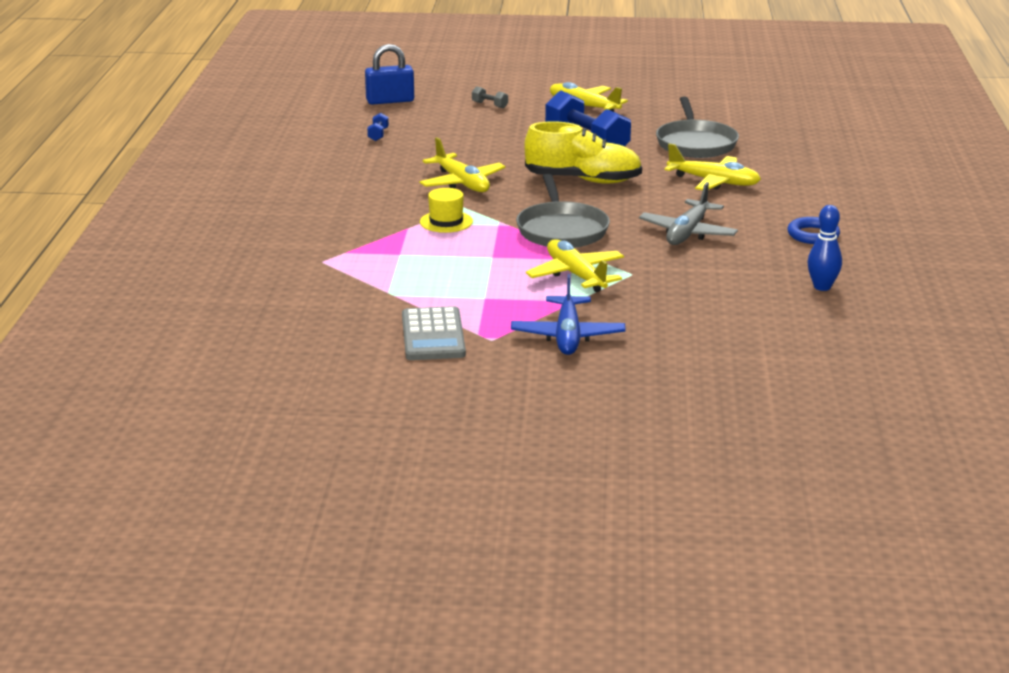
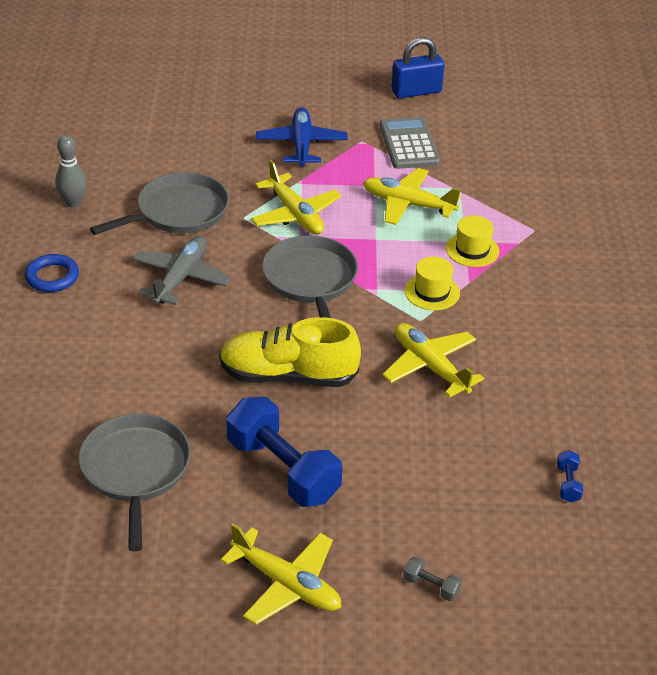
camera: 175 degrees right, 15 degrees up
(390, 101) = (588, 597): blue padlock -> blue padlock (416, 91)
(395, 247) = (472, 250): none -> yellow hat
(703, 278) = (178, 212): none -> grey pan
(714, 182) = (132, 375): yellow plane -> yellow plane (408, 204)
(822, 287) = (73, 202): blue bowling pin -> grey bowling pin

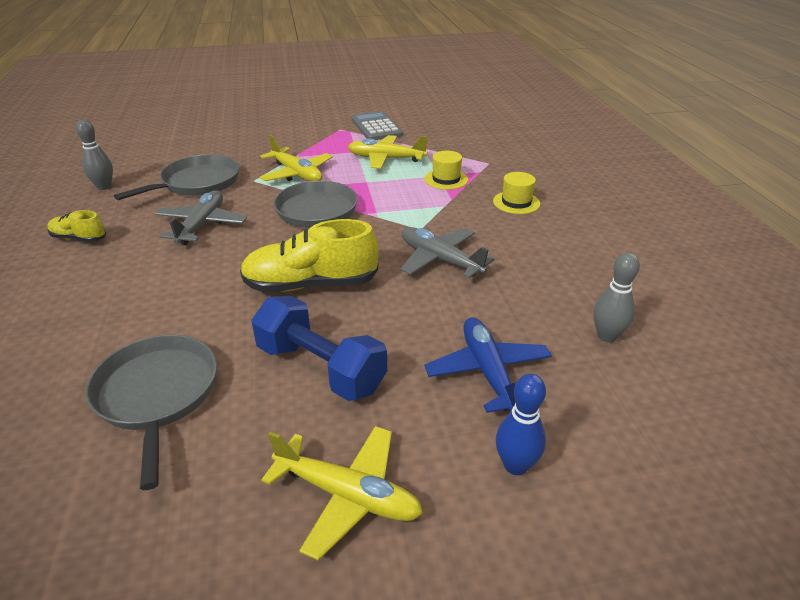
camera: 10 degrees left, 5 degrees down
(52, 277) = (79, 238): blue ring -> yellow shoe
(301, 144) = (294, 135): blue plane -> blue plane (488, 372)
(416, 91) = (373, 102): blue padlock -> none
(430, 366) = (440, 260): yellow plane -> grey plane
(431, 586) = (515, 465): grey dumbbell -> blue bowling pin
(432, 292) = (423, 209): yellow hat -> yellow hat (516, 202)
(568, 484) = (607, 336): blue dumbbell -> grey bowling pin

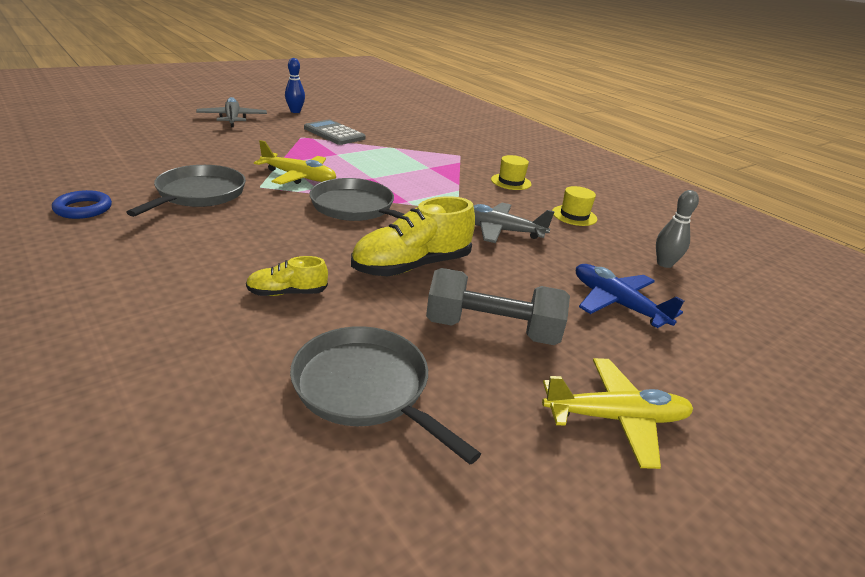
camera: 30 degrees left, 5 degrees down
(79, 238) = (107, 263): yellow shoe -> yellow shoe (287, 293)
(104, 187) = (83, 209): grey bowling pin -> blue ring
(202, 225) = (246, 231): grey plane -> grey plane (232, 119)
(320, 368) = (492, 330): blue dumbbell -> grey dumbbell
(386, 159) = (370, 158): yellow plane -> none
(446, 179) = (439, 170): yellow hat -> yellow hat (574, 215)
(515, 465) = (700, 362): blue bowling pin -> blue bowling pin (295, 111)

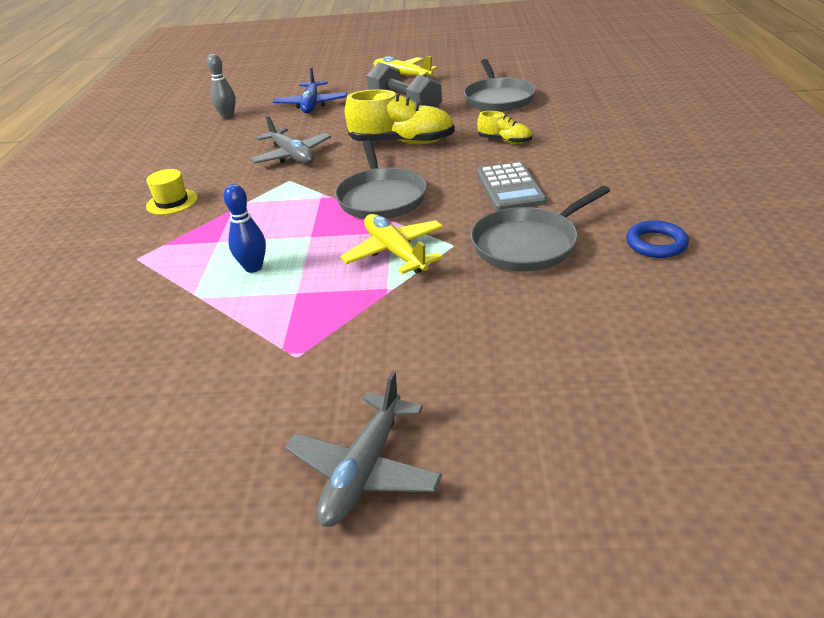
camera: 135 degrees left, 5 degrees up
(295, 111) = (193, 485): blue bowling pin -> blue bowling pin (253, 267)
(334, 133) = (230, 356): grey calculator -> grey calculator (510, 188)
(574, 215) = (201, 157): yellow hat -> none

